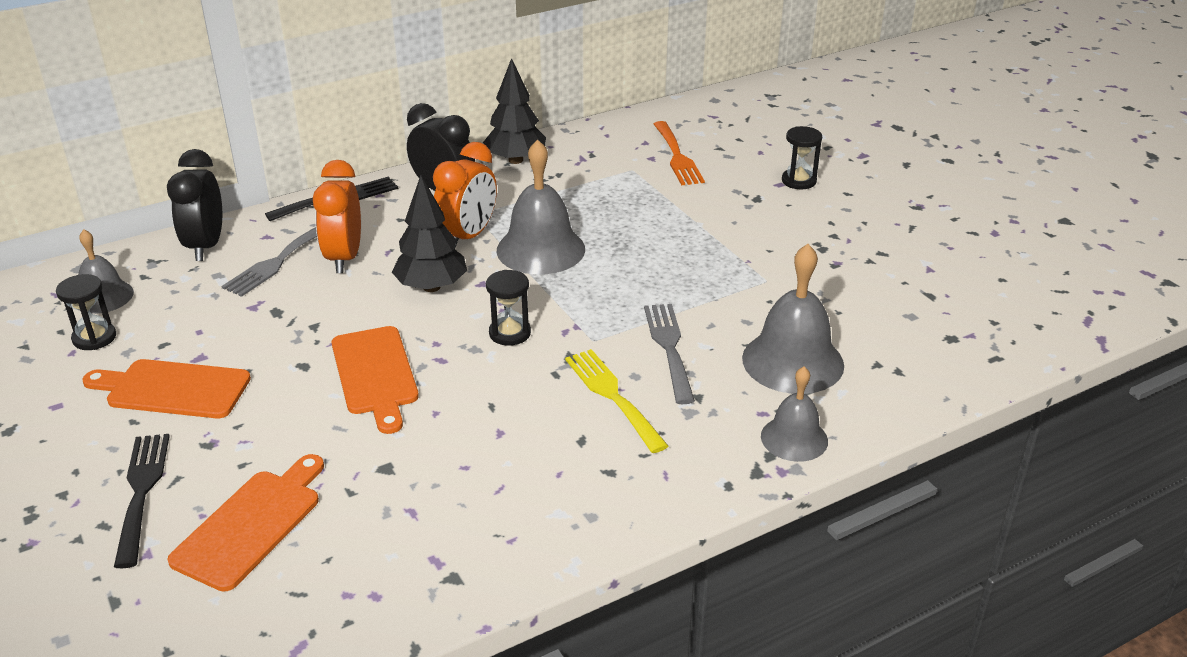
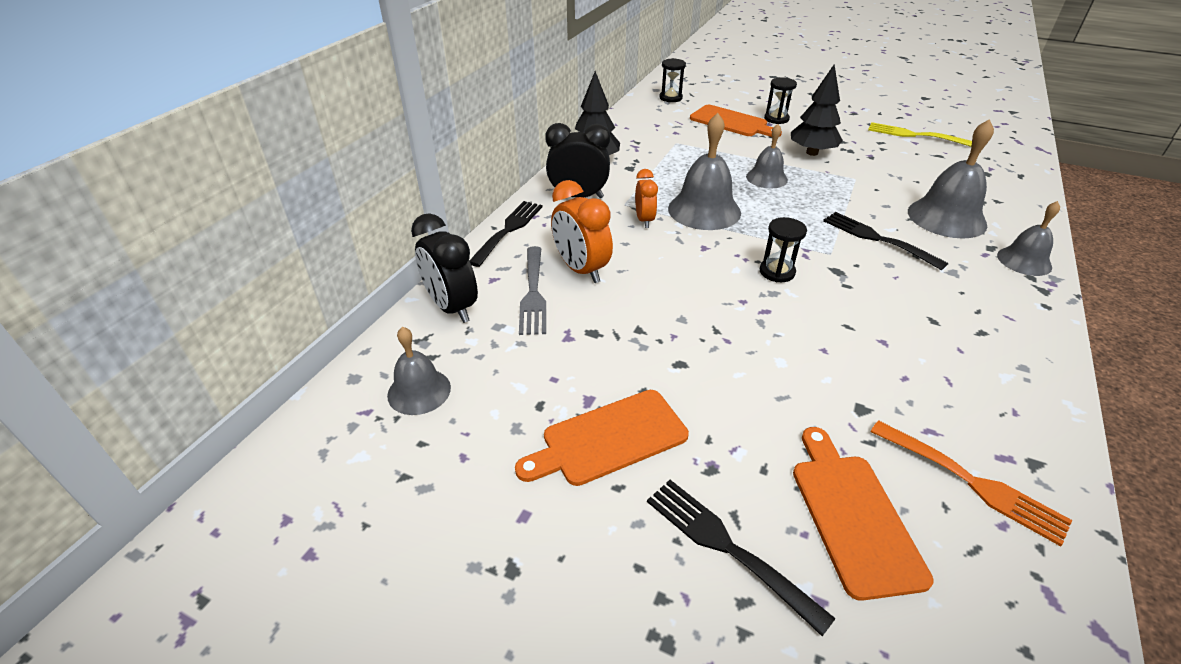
camera: 35 degrees left, 5 degrees up
(94, 338) = (466, 432): black hourglass -> black hourglass (670, 98)
(375, 374) = (741, 343): orange cutting board -> orange cutting board (731, 122)
(431, 287) = (676, 264): black tree -> black tree (812, 153)
(468, 236) = (644, 220): orange clock -> orange clock, size x0.62
(612, 396) = (900, 283): yellow fork -> yellow fork (913, 135)
(664, 242) = (766, 178): none -> grey bell
(669, 347) = (877, 239): grey fork -> black fork
(677, 156) = (689, 127): orange fork -> orange fork (972, 483)

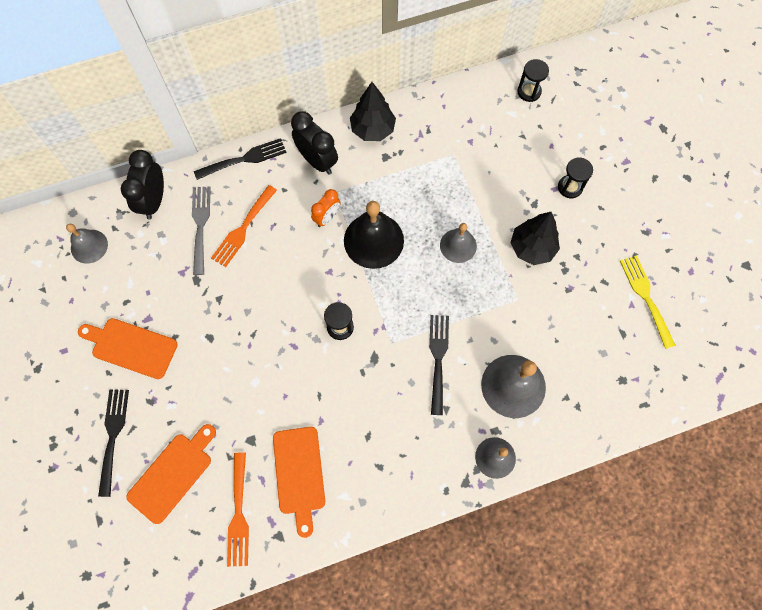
camera: 45 degrees right, 30 degrees up
(533, 293) = (200, 225): grey fork -> grey fork turned 135 degrees clockwise
(581, 270) = (243, 229): orange clock -> orange fork
(704, 210) = (373, 240): grey bell -> black bell
(731, 122) = (529, 163): orange cutting board -> orange cutting board (299, 474)

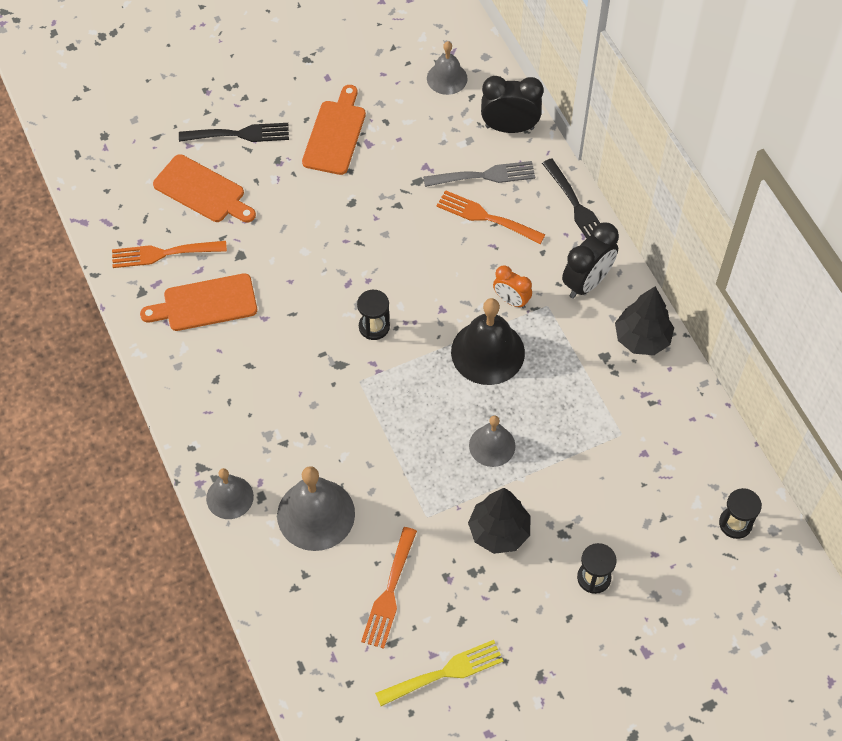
camera: 85 degrees right, 10 degrees down
(438, 359) = (343, 431): black fork -> none
(582, 332) = (389, 592): none -> orange fork

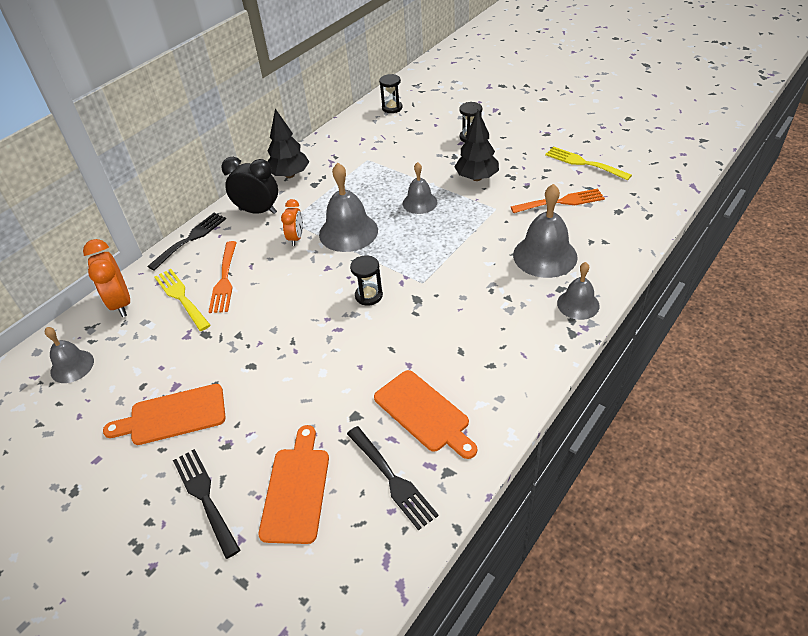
camera: 115 degrees left, 15 degrees down
(163, 254) = (392, 479): orange fork -> black fork
(484, 175) = (181, 297): grey fork -> yellow fork
(487, 352) = (348, 232): black bell -> grey bell
(509, 127) = (121, 303): black clock -> orange clock

